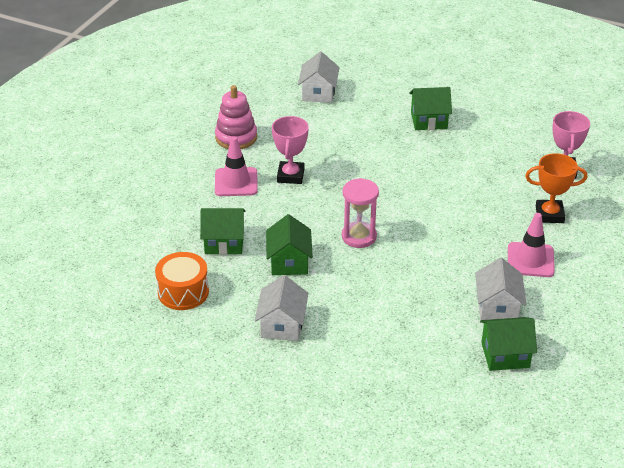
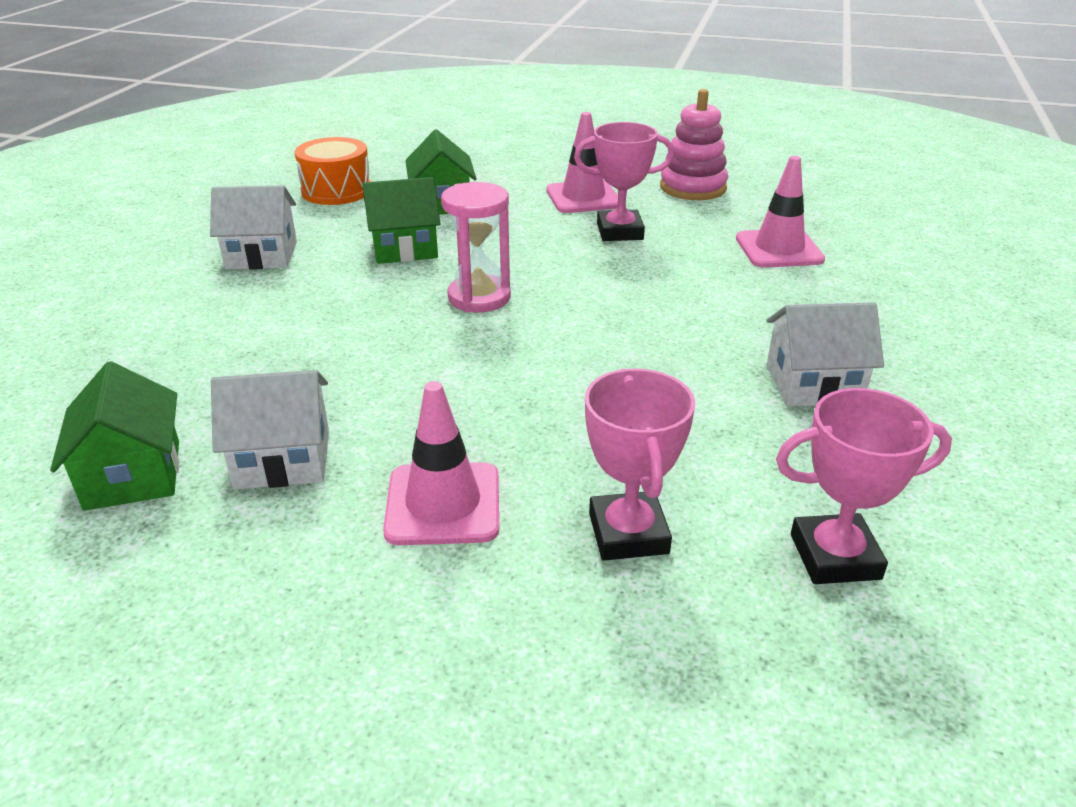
camera: 80 degrees right, 5 degrees down
(318, 93) = (870, 233): white house -> white house (813, 384)
(328, 126) = (779, 249): none -> pink traffic cone
(429, 120) = (885, 344): green house -> none
(549, 214) = (628, 533): orange trophy -> pink trophy

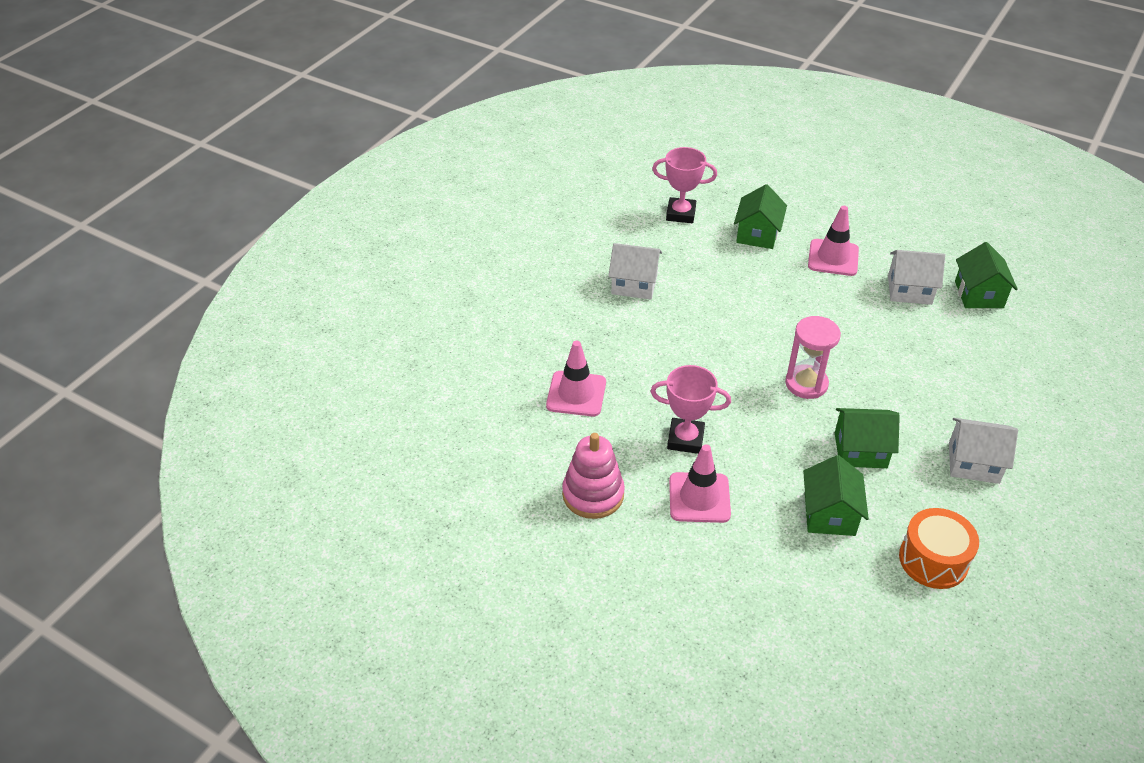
camera: 165 degrees left, 10 degrees up
(628, 533) = (757, 234): pink trophy -> green house

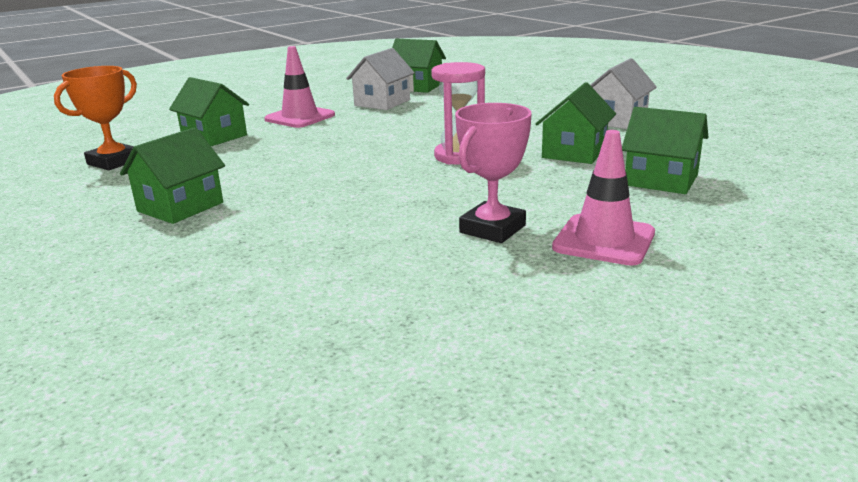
camera: 65 degrees left, 20 degrees down
(576, 394) = (331, 288): pink traffic cone -> none
(593, 494) = (557, 317): pink stacking toy -> none
(634, 284) = (180, 207): white house -> green house
(680, 214) = (114, 162): pink trophy -> orange trophy
(933, 560) = (738, 152): orange drum -> none

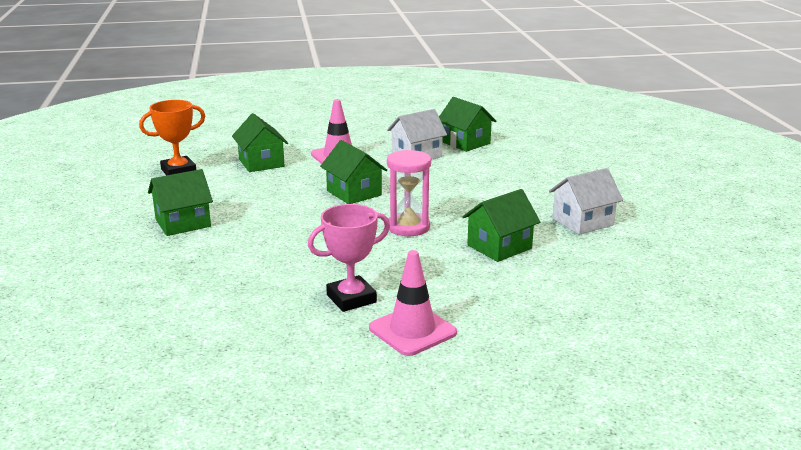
camera: 25 degrees right, 0 degrees up
(661, 180) = (529, 292): green house -> green house (354, 193)

